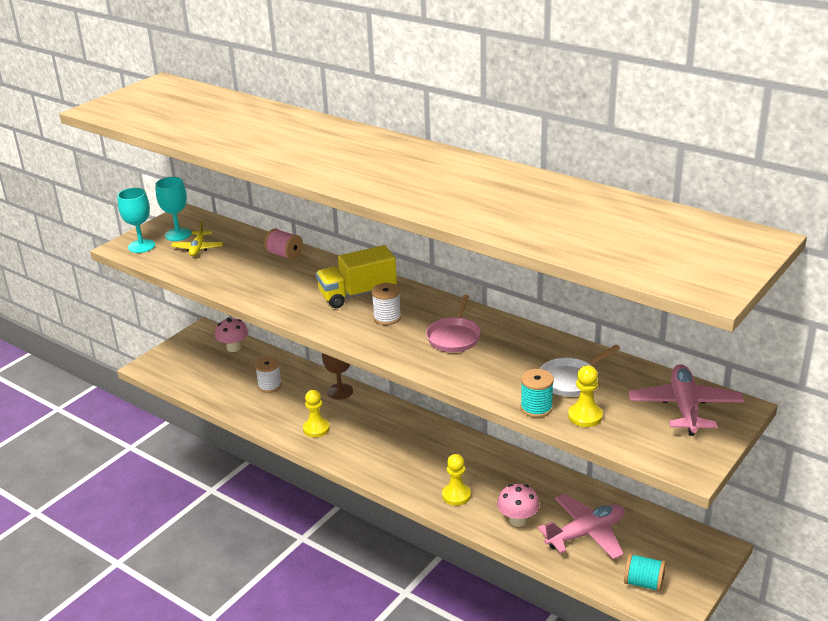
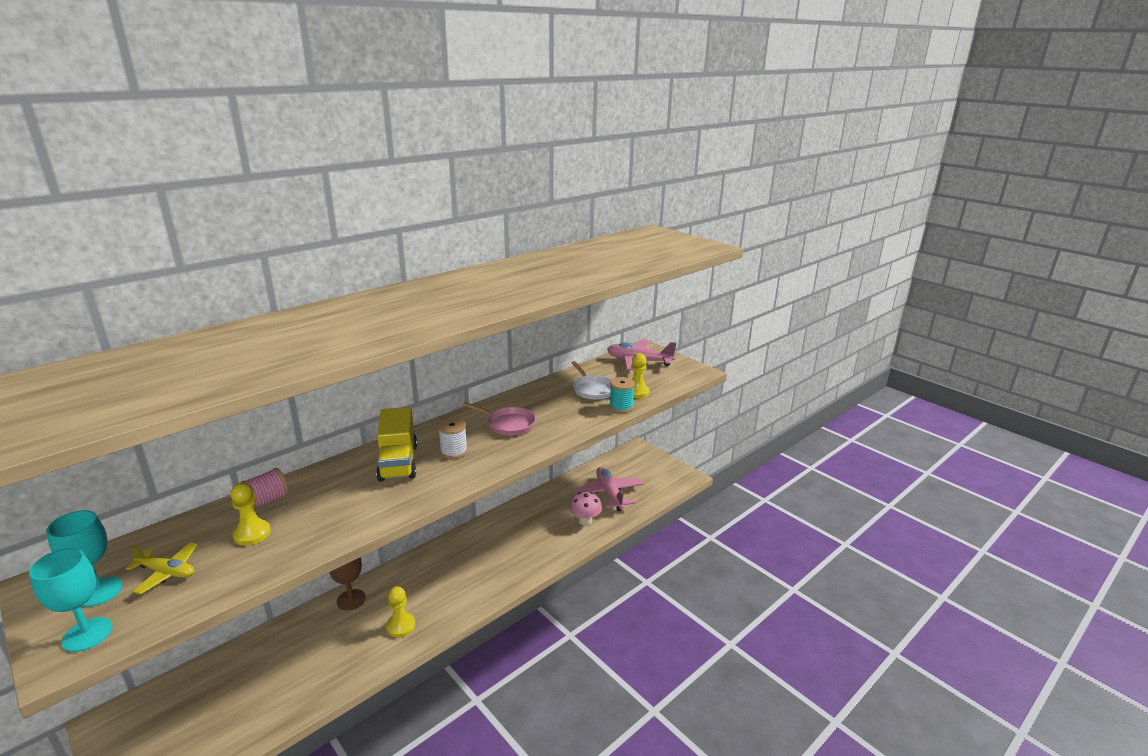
camera: 80 degrees left, 5 degrees down
(233, 348) = (181, 690): pink mushroom -> none
(269, 386) = (294, 659): white spool -> none
(456, 495) = (544, 547): yellow pawn -> yellow pawn (252, 534)
(643, 583) = (661, 481): turquoise spool -> none

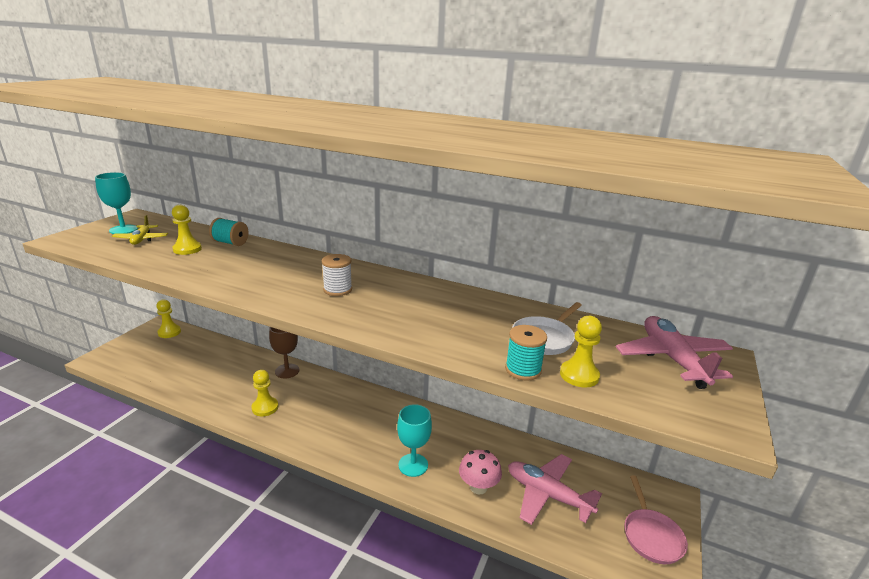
camera: 65 degrees right, 0 degrees up
(87, 634) = (81, 238): turquoise goblet -> turquoise goblet (413, 465)
(141, 710) = (169, 332): none -> yellow pawn
(267, 501) = (230, 243): pink spool -> turquoise spool
(398, 462) = (305, 271): yellow truck -> none
(508, 424) = (410, 304): pink pan -> pink pan (651, 536)
(609, 493) = (547, 495): pink plane -> pink plane turned 105 degrees counterclockwise

